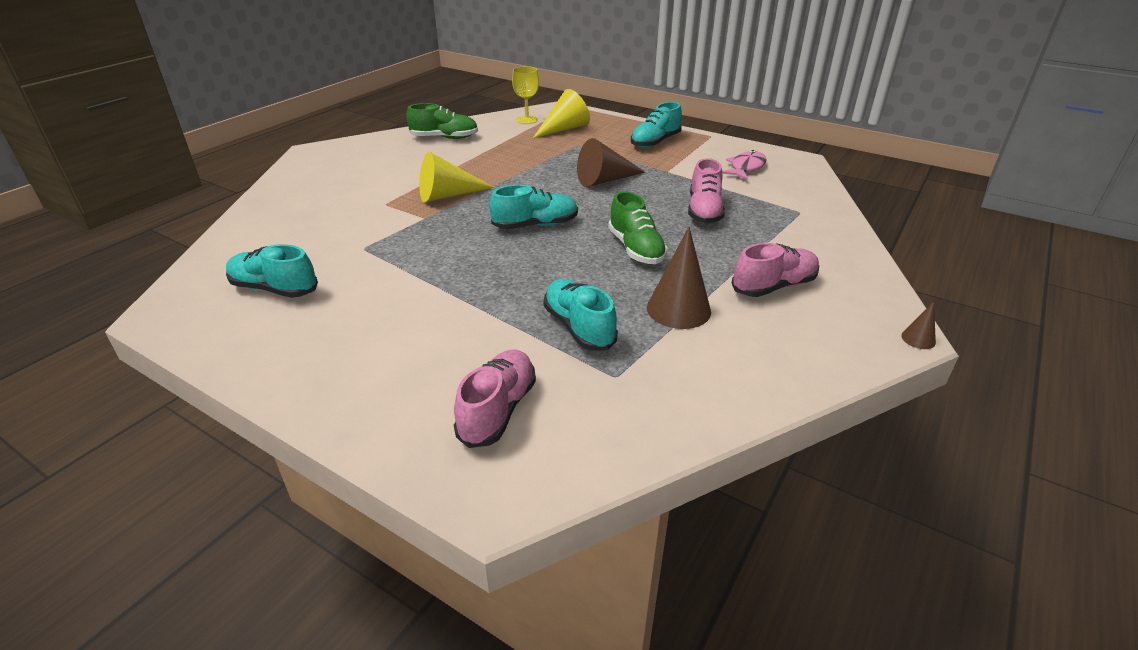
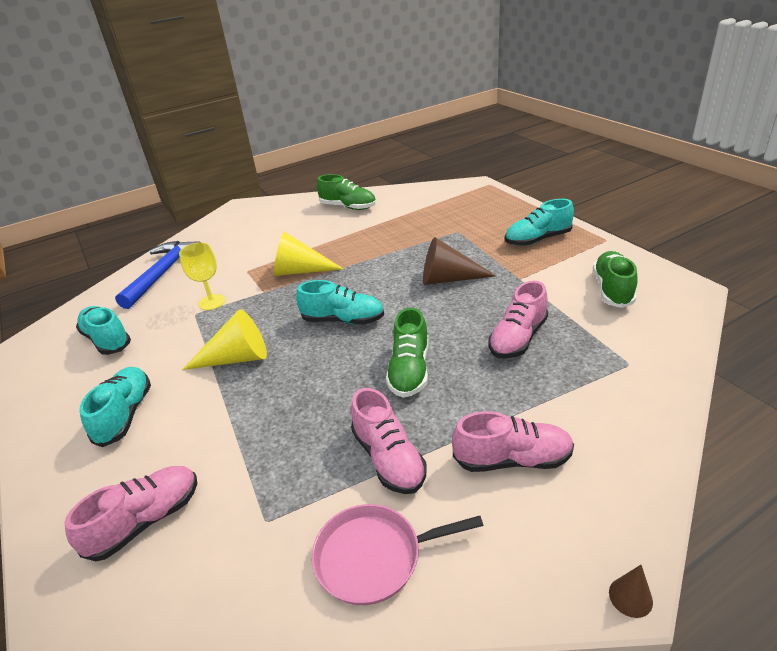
camera: 30 degrees right, 0 degrees up
(279, 221) = (163, 273): none -> blue hammer
(527, 120) = (434, 196): yellow goblet -> yellow goblet (212, 302)
(564, 129) = (460, 211): yellow cone -> yellow cone (236, 358)
(579, 327) = (282, 450): turquoise shoe -> turquoise shoe (125, 415)
(678, 309) = (388, 458): brown cone -> pink shoe
(730, 371) = (374, 557): none -> pink pan
(746, 168) = (612, 289): pink fish -> green shoe

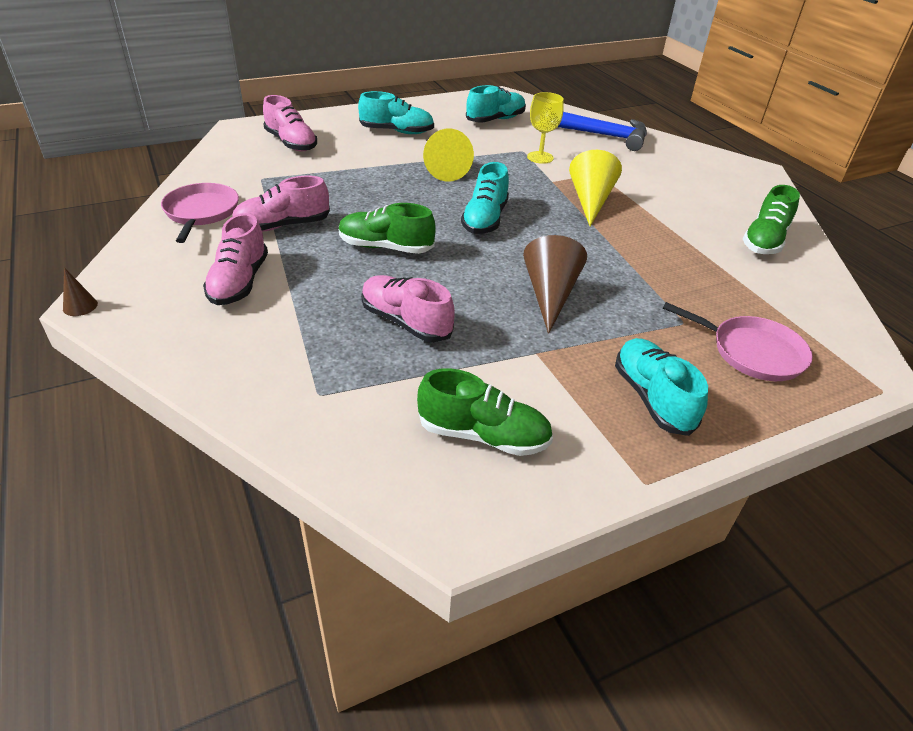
camera: 90 degrees right, 5 degrees up
(476, 213) = (752, 352): none -> pink pan

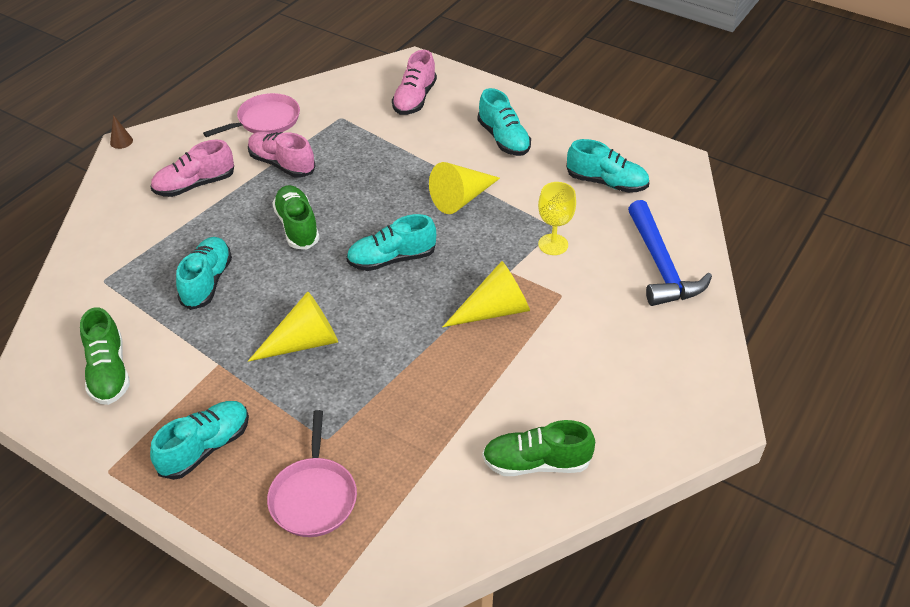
camera: 60 degrees right, 5 degrees up
(406, 322) = (207, 282): pink shoe -> turquoise shoe
(550, 295) = (303, 342): brown cone -> yellow cone

